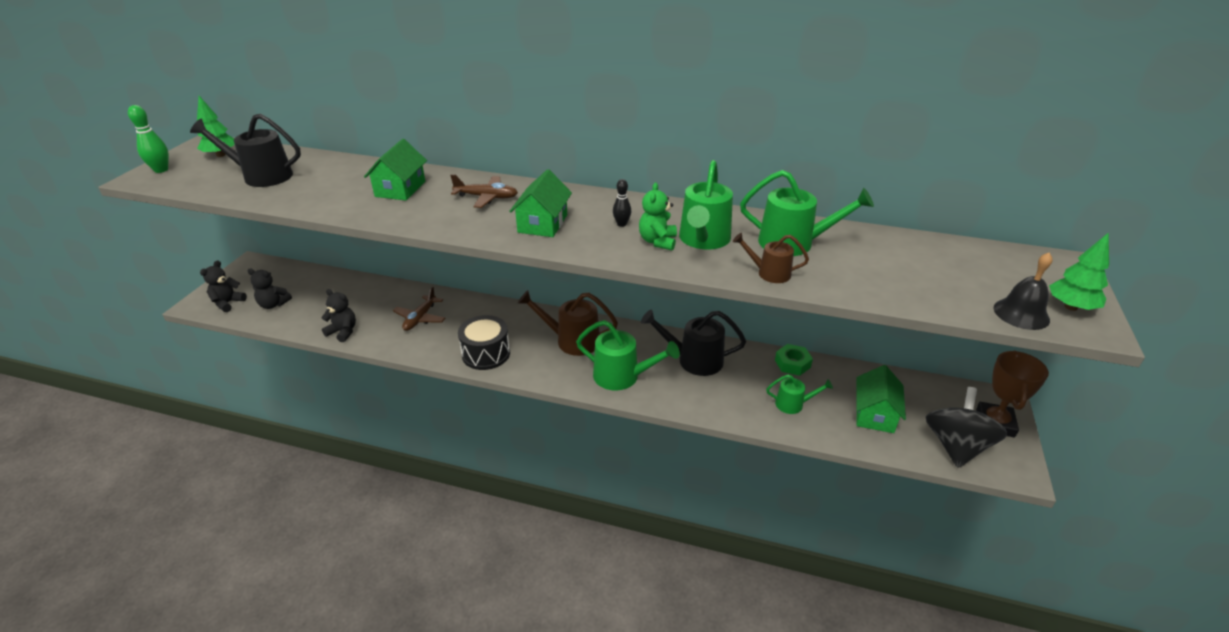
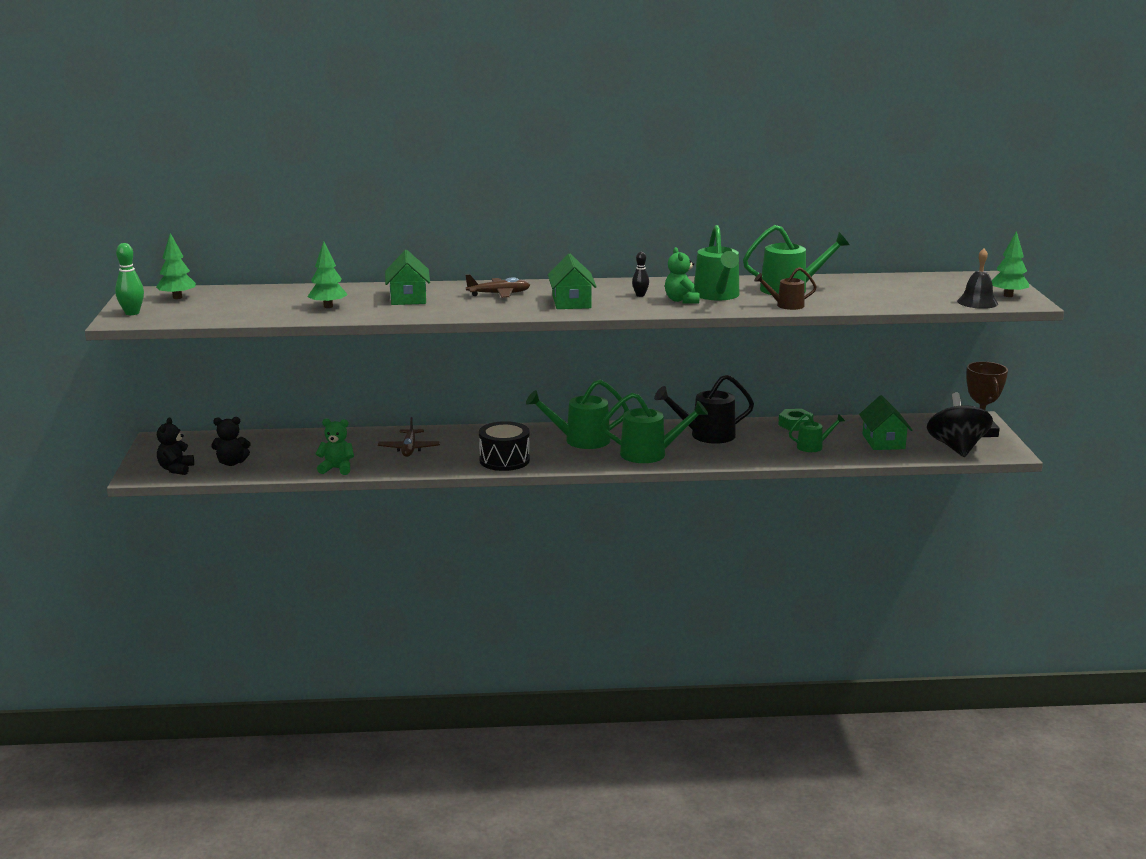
camera: 20 degrees left, 15 degrees down
(261, 176) = (251, 305): black watering can -> none
(320, 189) = (328, 306): none -> green tree
(343, 332) = (337, 469): black teddy bear -> green teddy bear
(572, 341) = (581, 440): brown watering can -> green watering can

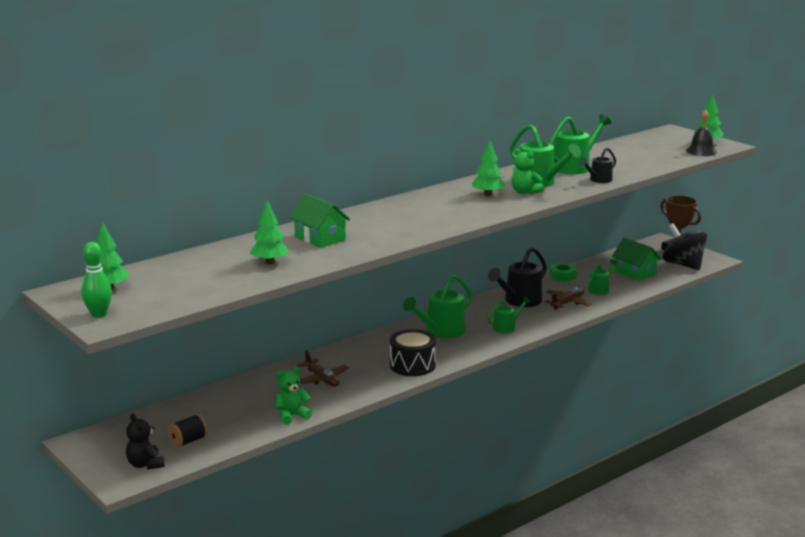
camera: 35 degrees left, 0 degrees up
(232, 463) = (188, 441): black teddy bear -> black spool
(499, 294) = (384, 218): brown plane -> brown plane (567, 303)
(571, 302) = (452, 212): green house -> none
(640, 295) = (488, 194): black bowling pin -> green tree
(650, 454) = (506, 327): green watering can -> green watering can, size x0.57
(786, 305) = (598, 180): brown watering can -> black watering can

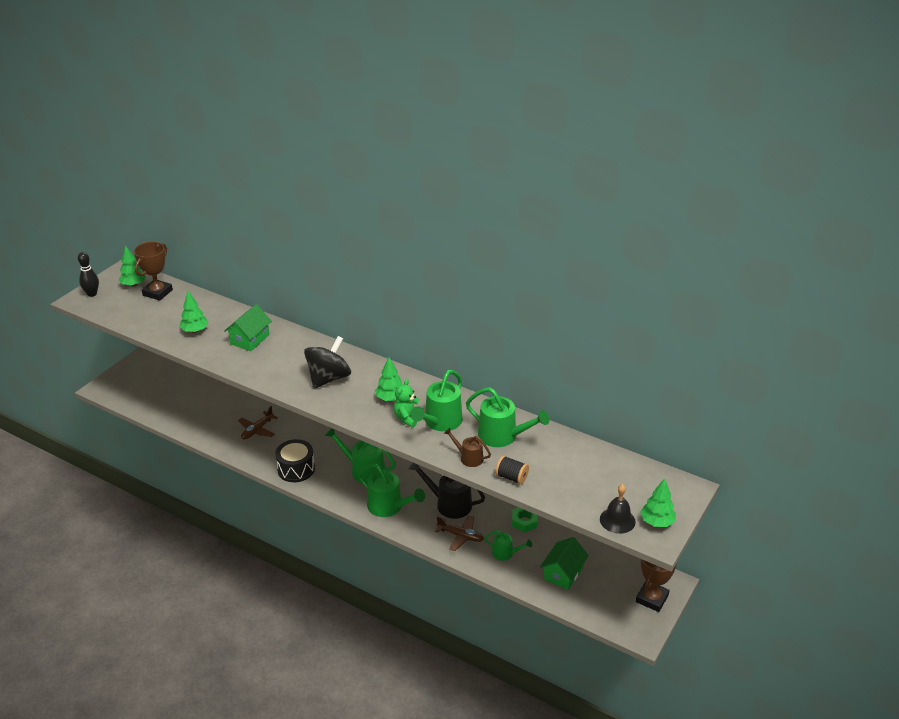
camera: 70 degrees right, 15 degrees up
(99, 314) = (92, 294): green bowling pin -> black bowling pin
(145, 464) = (121, 391): black teddy bear -> none
(150, 276) = (157, 292): none -> brown trophy
(188, 441) = (153, 398): black spool -> black spool (511, 477)
(292, 416) = (198, 431): green teddy bear -> none
(506, 327) = (389, 507): green watering can -> green watering can, size x1.75
(598, 180) = (468, 458): black watering can -> brown watering can
(683, 265) = (608, 609): black spinning top -> black spinning top (329, 378)

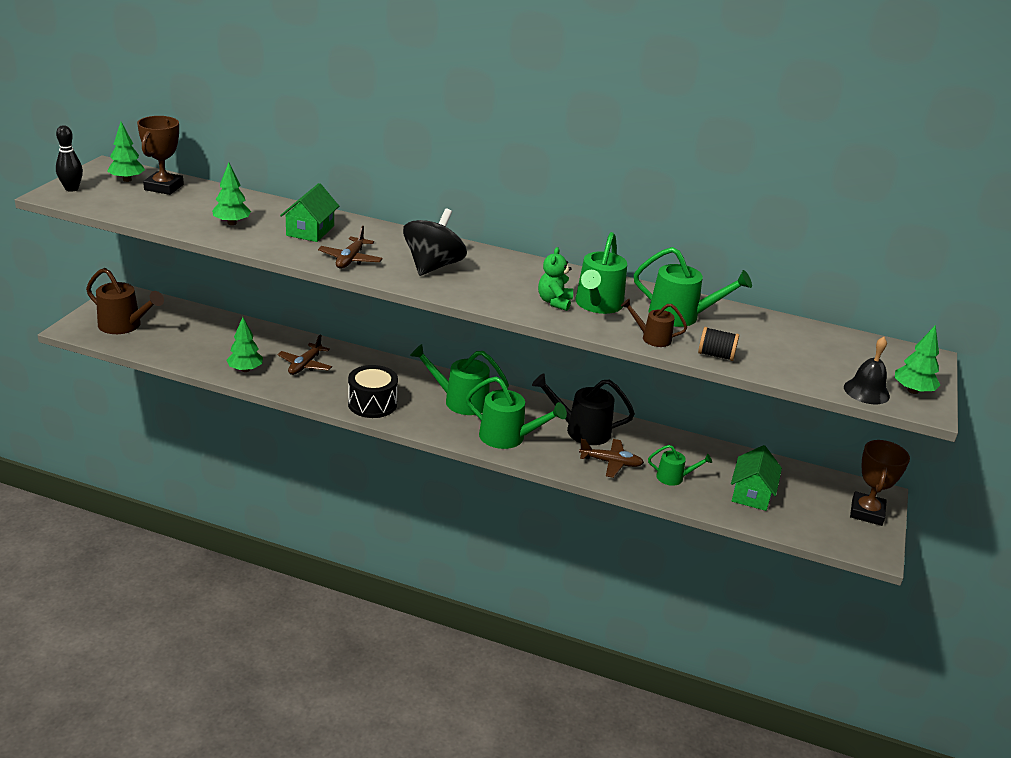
camera: 15 degrees left, 5 degrees down
(137, 387) = (124, 325): none -> brown watering can
(269, 370) = (350, 259): none -> brown plane
(390, 398) = (522, 284): green tree -> green tree (245, 370)
(524, 521) = (680, 443): green nut -> none

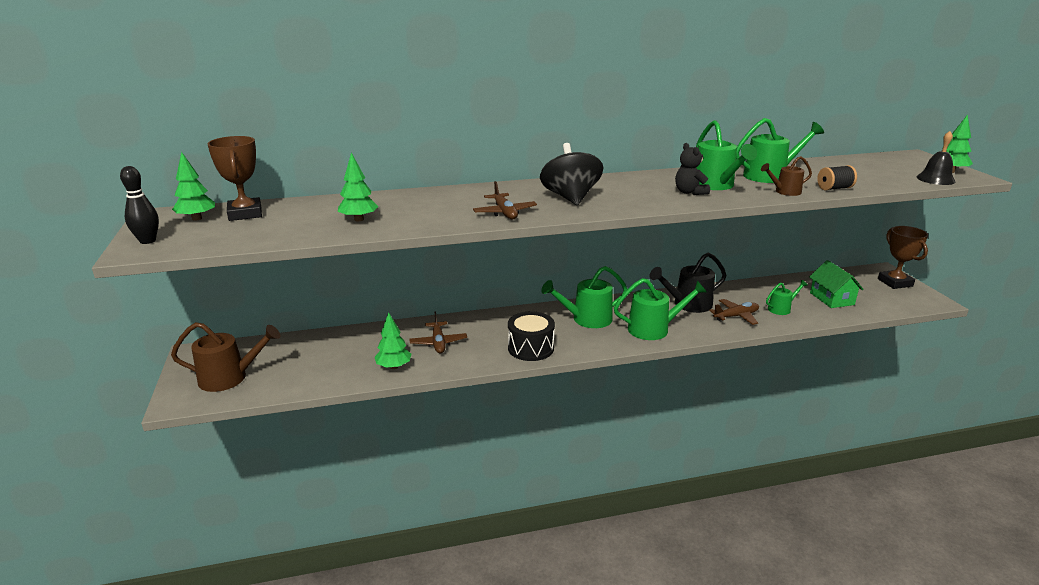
camera: 30 degrees left, 5 degrees down
(310, 231) = (435, 205): green house -> none
(554, 302) = (689, 192): green teddy bear -> black teddy bear

